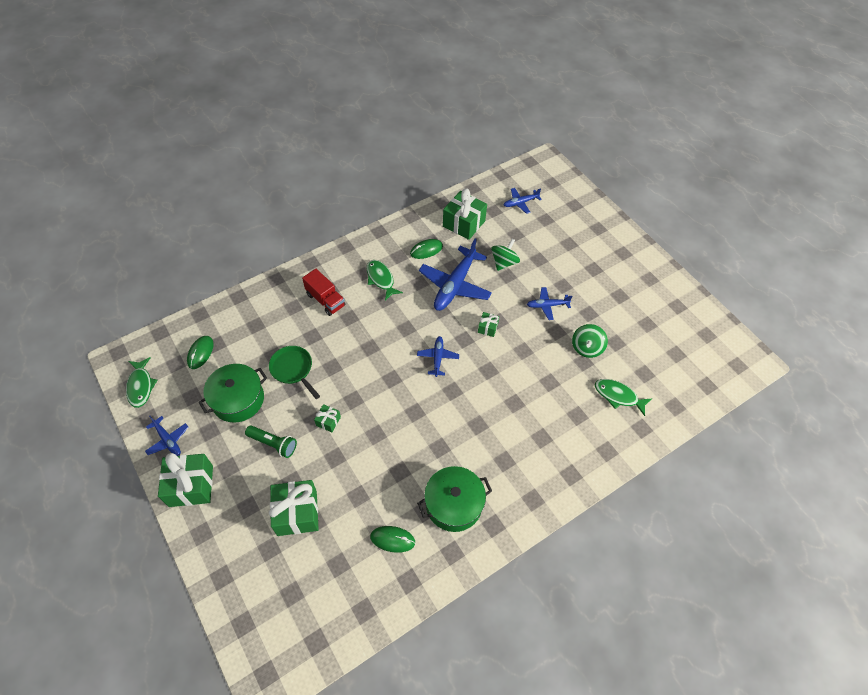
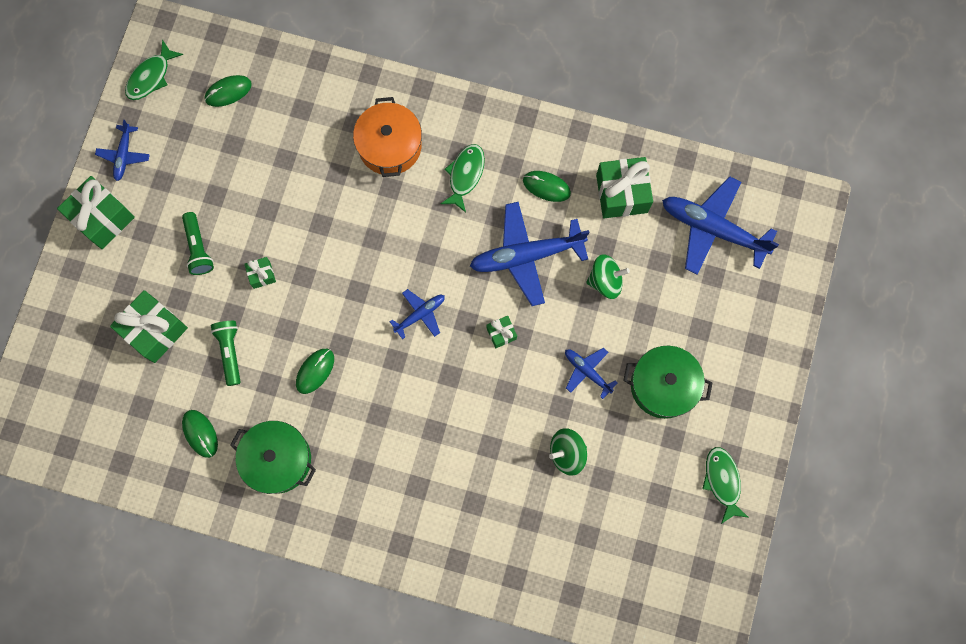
camera: 50 degrees right, 20 degrees up
(238, 399) = (212, 174): green pot -> green pot (663, 385)
(293, 369) = (286, 192): green pan -> none
(325, 300) = (389, 146): red truck -> orange pot
(357, 477) = (230, 352): none -> green flashlight
(417, 438) = (315, 371): none -> green mouse
(520, 203) = (713, 229): blue plane -> blue plane, size x1.95
(618, 396) = (533, 528): green fish -> green fish (722, 481)

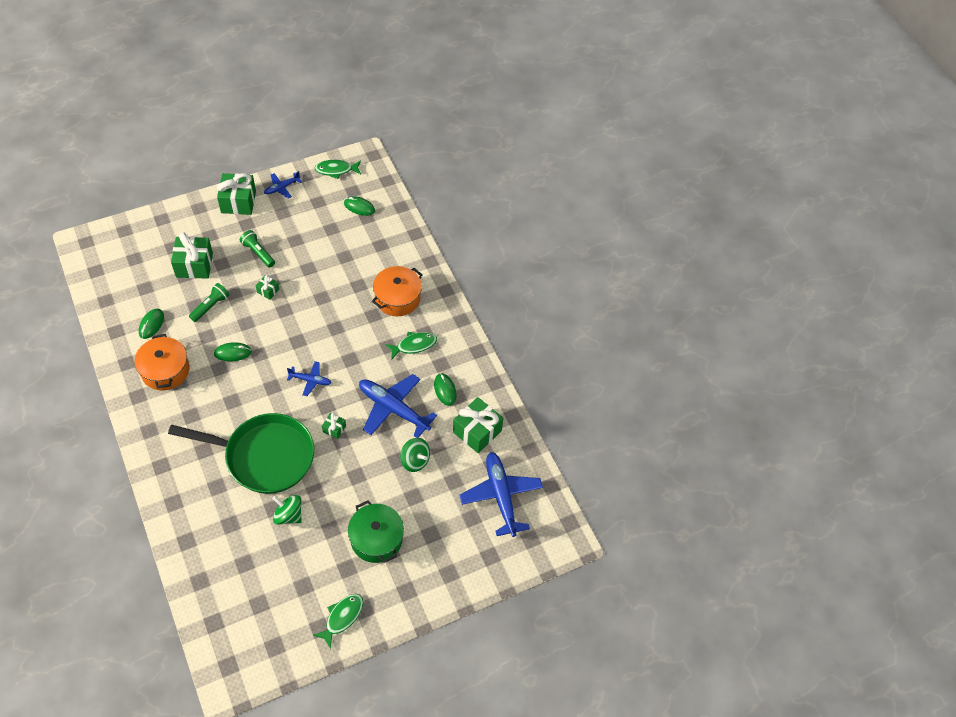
camera: 45 degrees right, 20 degrees down
(198, 248) = (258, 253): green flashlight -> green flashlight turned 105 degrees clockwise
(277, 459) = (165, 370): green pot -> orange pot
(476, 429) = (264, 456): none -> green pan
(587, 372) = (349, 490): blue plane -> none

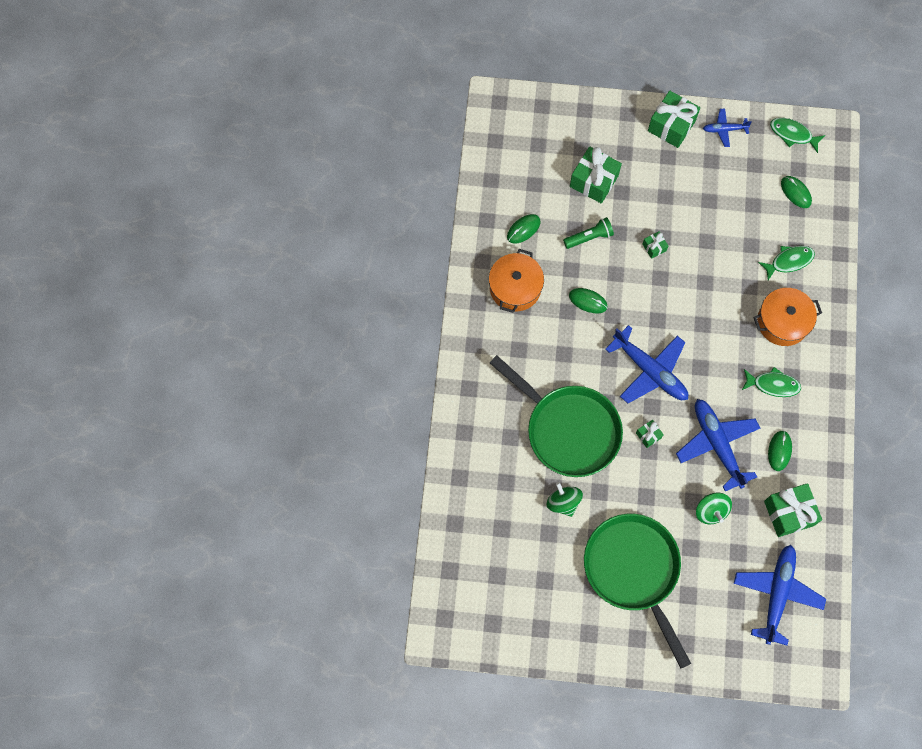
camera: 35 degrees right, 15 degrees up
(258, 253) = (664, 197): green flashlight -> none
(310, 380) = (649, 370): blue plane -> blue plane, size x1.95
(342, 617) = (565, 630): green fish -> green fish (789, 261)
(376, 539) = (634, 571): green pot -> green pan

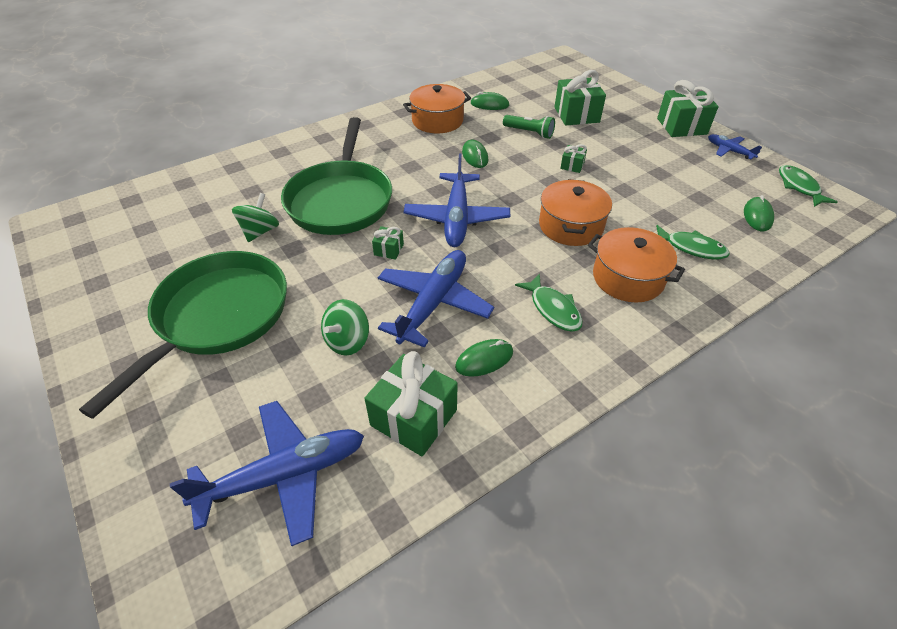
camera: 50 degrees right, 25 degrees down
(714, 309) = (570, 226): none -> orange pot

